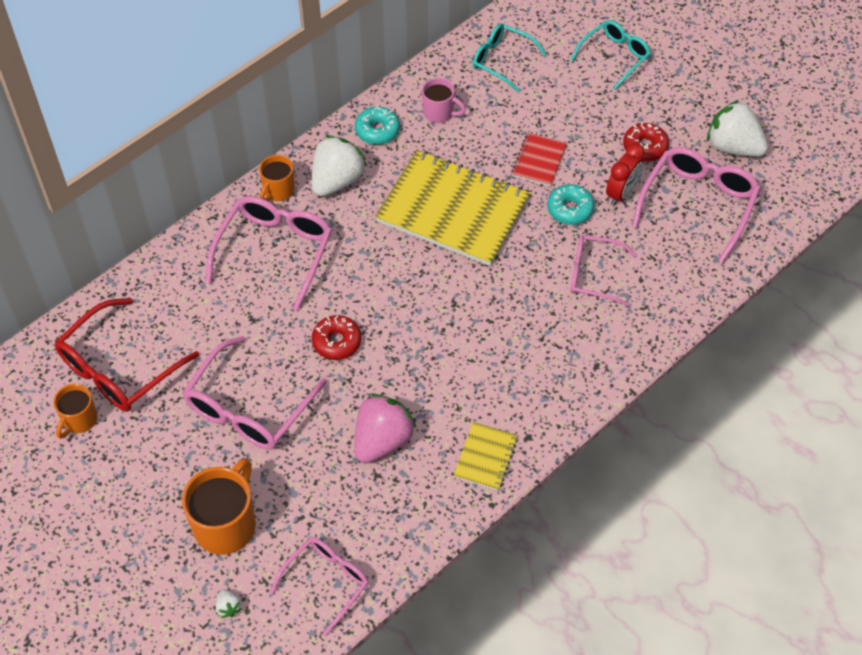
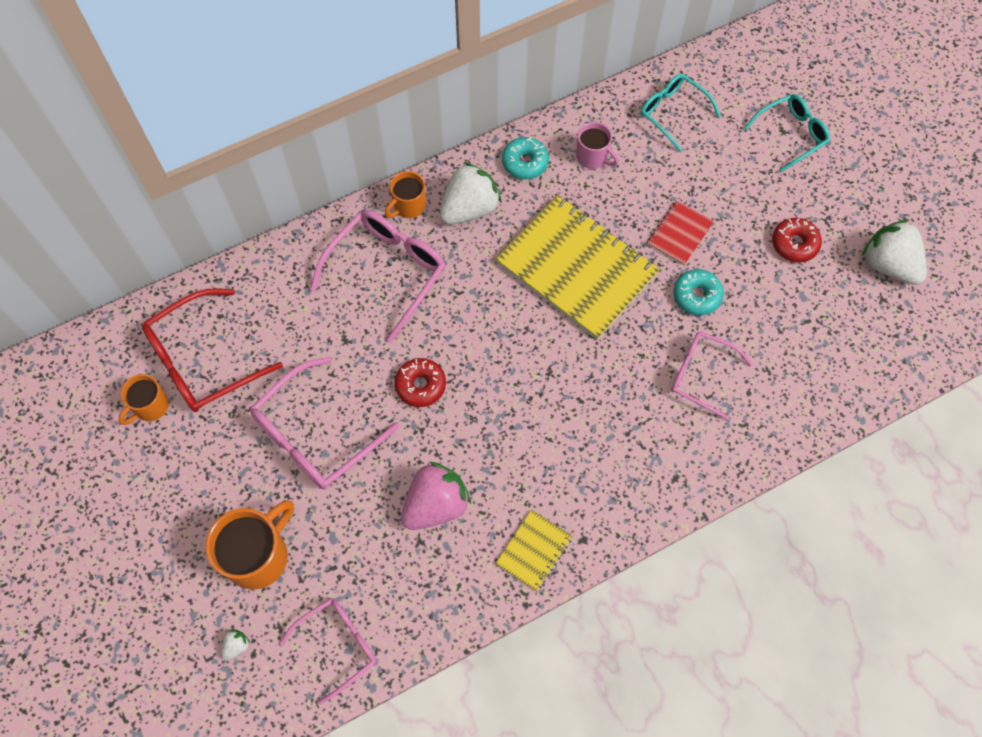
camera: 15 degrees right, 10 degrees up
(228, 607) = (236, 646): white strawberry -> white strawberry turned 135 degrees counterclockwise
(622, 193) = (756, 290): red clock -> none
(698, 204) = (833, 321): pink glasses -> none

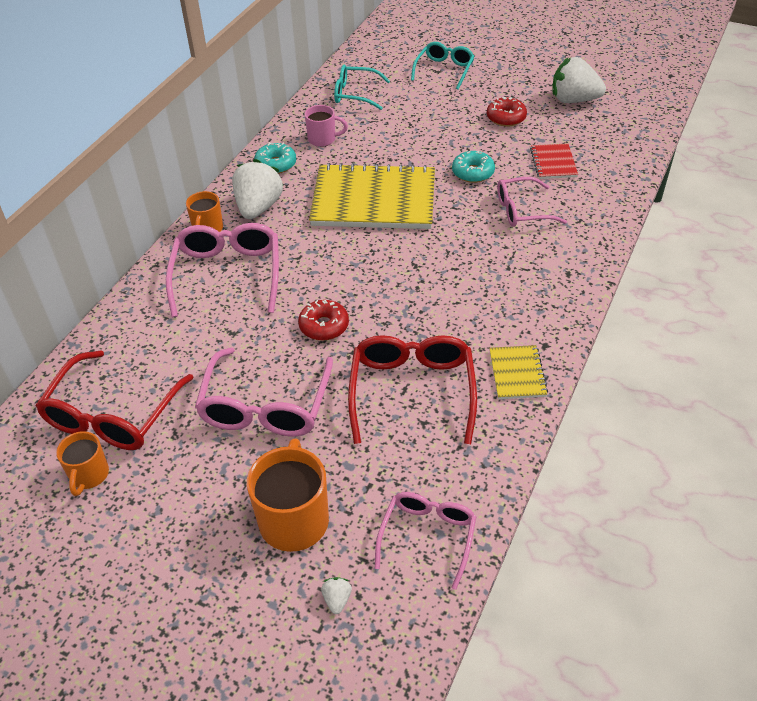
camera: 35 degrees left, 20 degrees down
(436, 504) = (412, 391): pink strawberry -> red glasses
(679, 234) = (426, 148): red notebook -> red notebook (553, 163)

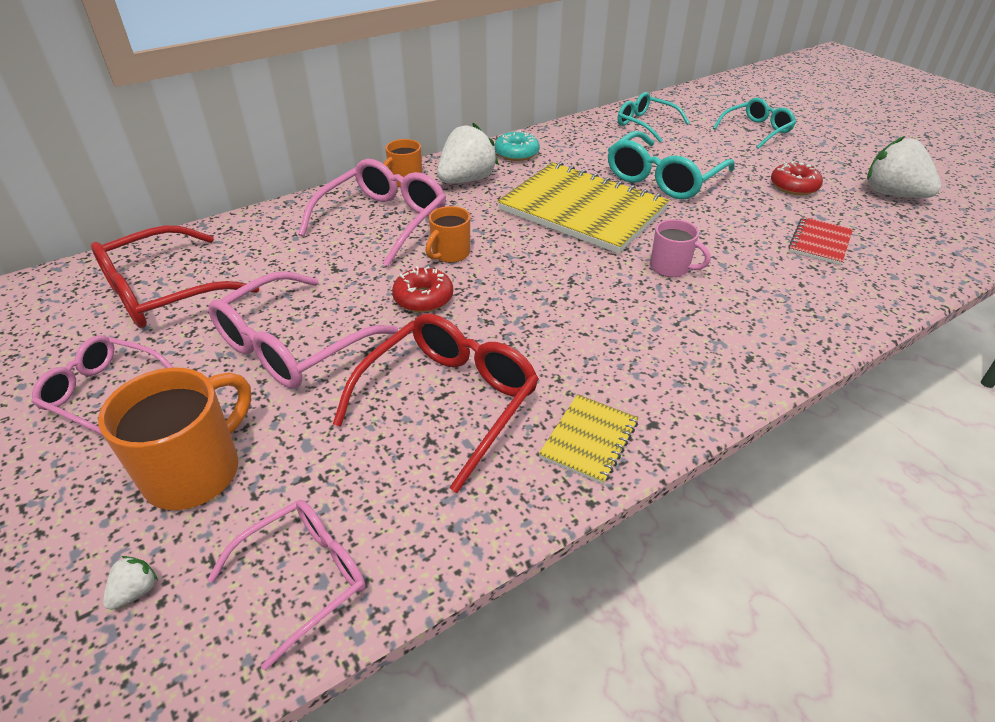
camera: 30 degrees right, 5 degrees down
(89, 475) = (86, 333): orange mug -> orange mug (450, 254)
(323, 139) = (580, 148): pink mug -> pink mug (671, 268)
(410, 146) = (663, 178): none -> turquoise glasses
(473, 173) = (713, 221): turquoise donut -> none
(522, 210) = (742, 274): pink glasses -> pink glasses (103, 392)

